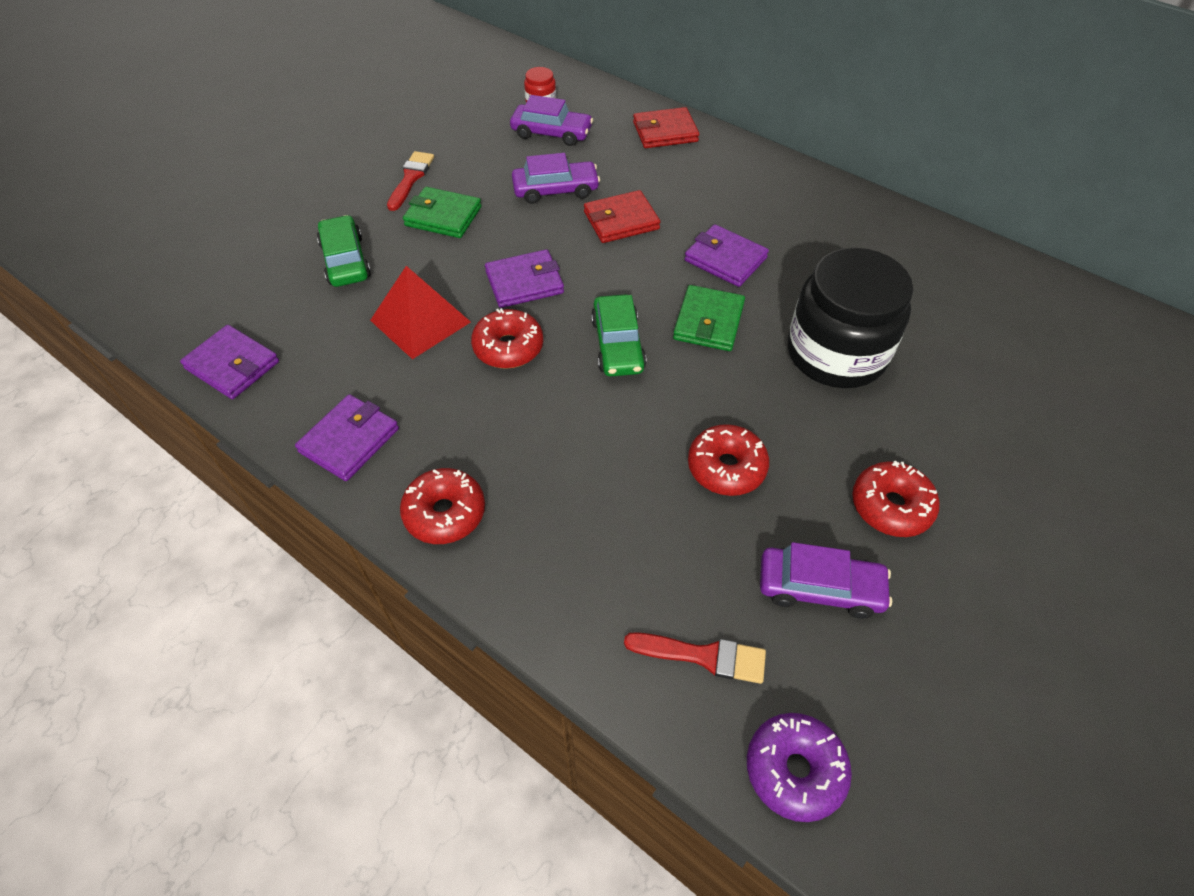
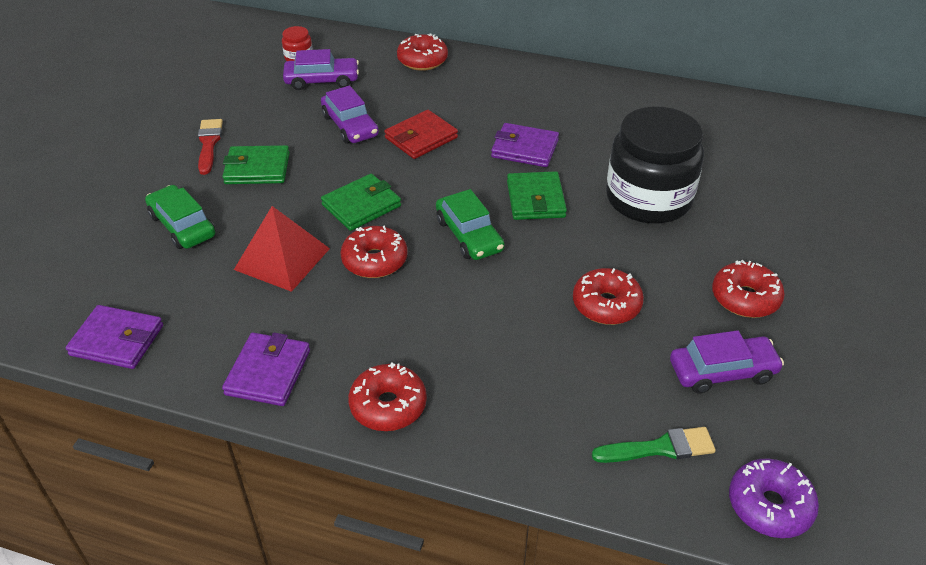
camera: 20 degrees left, 10 degrees down
(524, 282) = (361, 205): purple wallet -> green wallet
(555, 190) = (350, 126): purple car -> purple car turned 90 degrees clockwise
(665, 132) = (422, 60): red wallet -> red donut
(703, 656) = (660, 448): red brush -> green brush

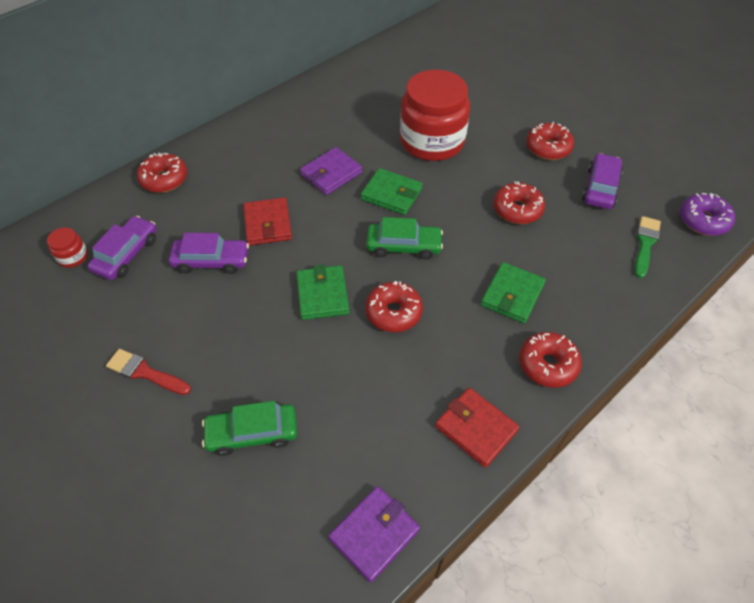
camera: 60 degrees left, 10 degrees up
(257, 168) = (215, 348): green wallet -> green wallet (512, 295)
(268, 372) = (476, 428): purple wallet -> red wallet
(282, 258) = (350, 372): red pyramid -> none
(648, 198) = (432, 141): black jar -> red jar

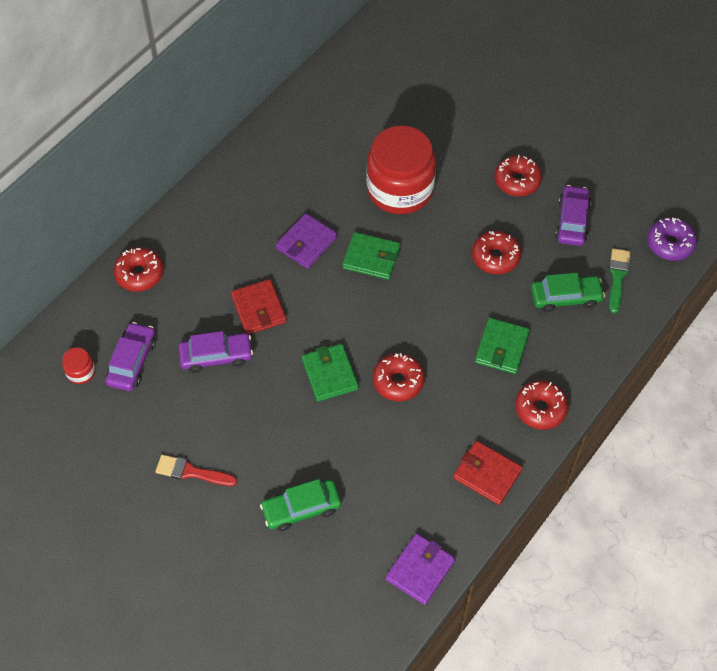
camera: 10 degrees left, 5 degrees up
(403, 246) = (394, 313): green car -> green car (565, 297)

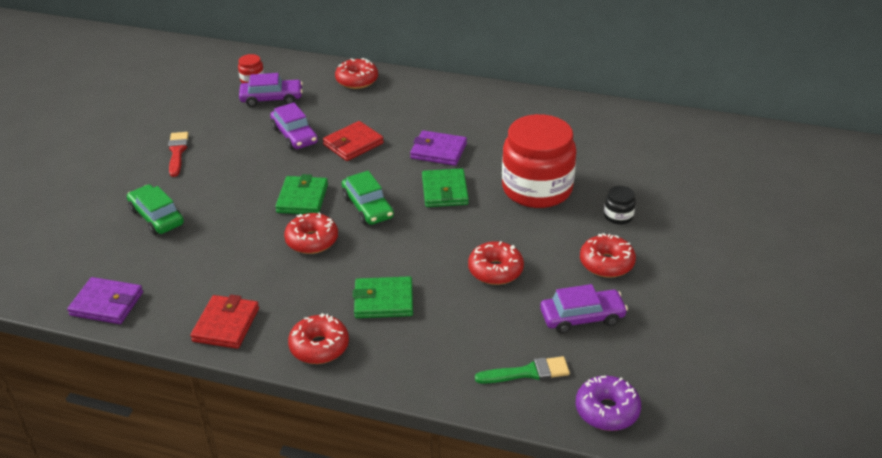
camera: 70 degrees right, 20 degrees down
(330, 374) = (302, 198): green wallet -> green wallet turned 45 degrees counterclockwise
(462, 149) = (618, 216): none -> black jar
(565, 297) = (474, 335): green car -> green car (367, 207)

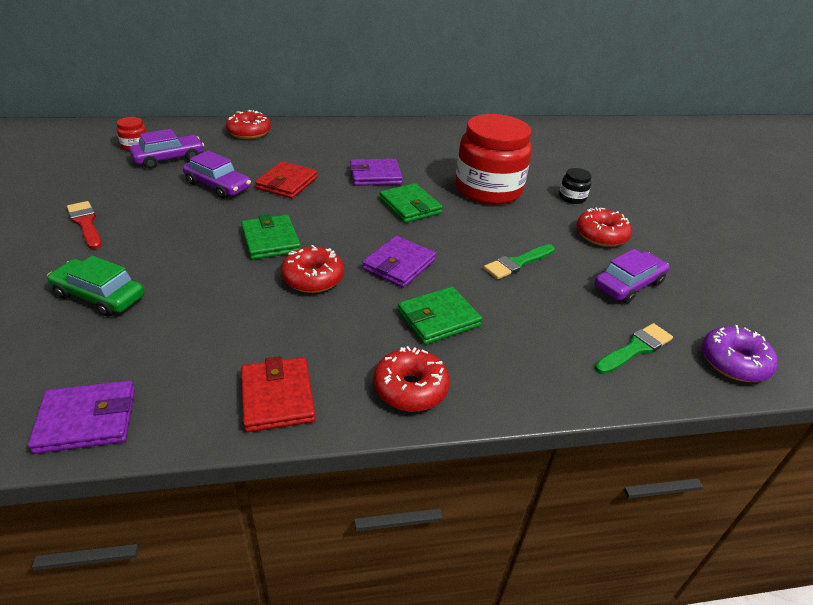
camera: 30 degrees left, 0 degrees up
(367, 207) = (347, 234): green car -> none
(389, 246) = (399, 265): none -> purple wallet
(495, 270) = (517, 263): red donut -> green brush

